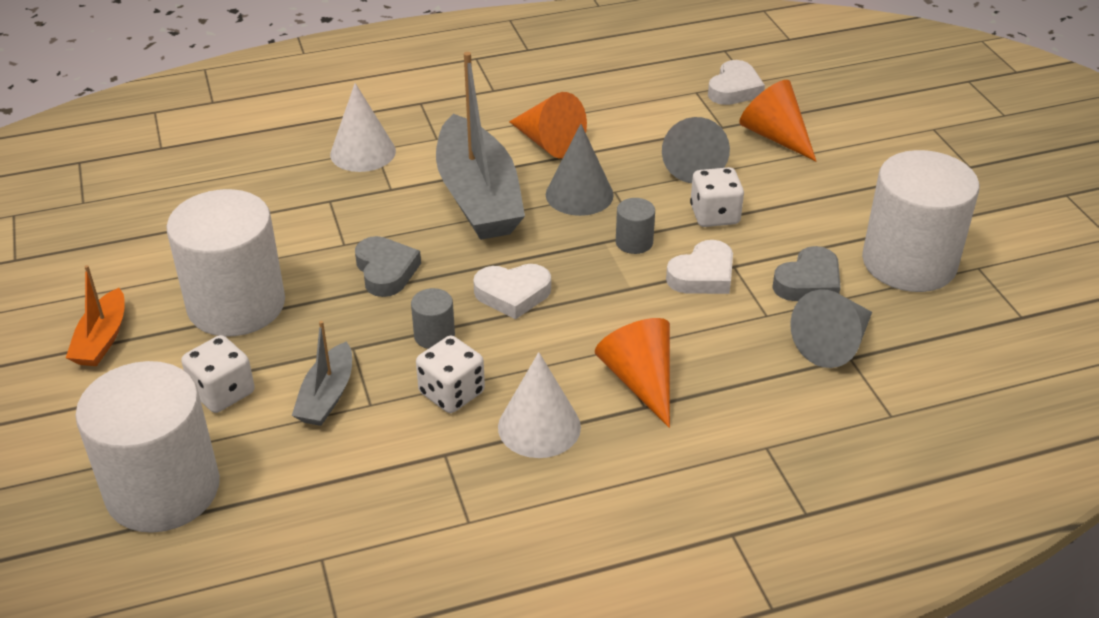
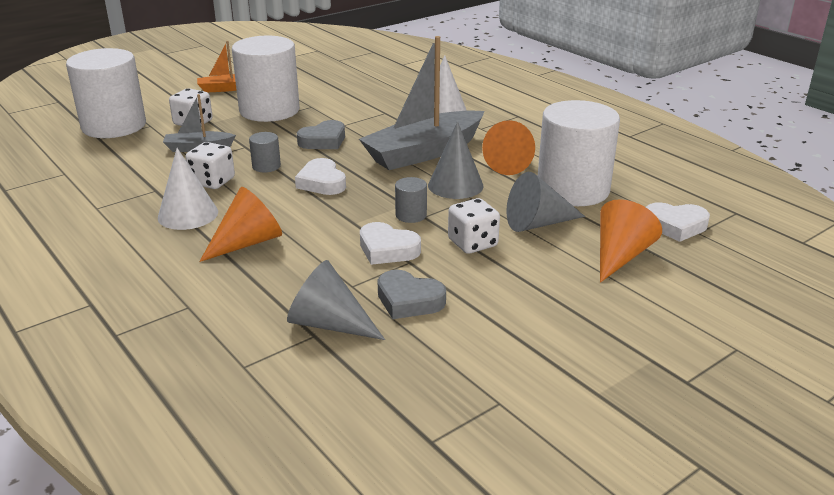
camera: 70 degrees right, 10 degrees down
(909, 263) = (475, 354): white cylinder -> white cylinder (572, 190)

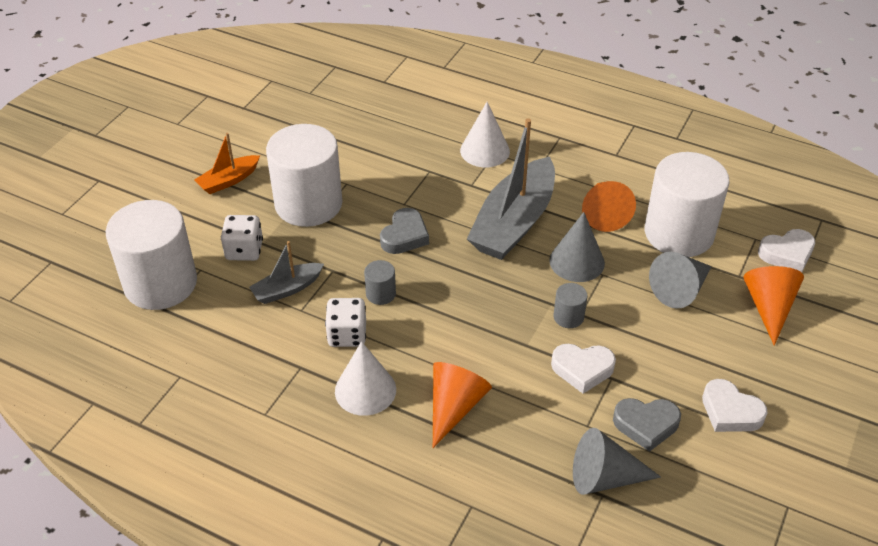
camera: 25 degrees left, 15 degrees up
(322, 182) = (453, 299): white heart -> white heart (730, 411)
(472, 243) = (646, 335): white dice -> none

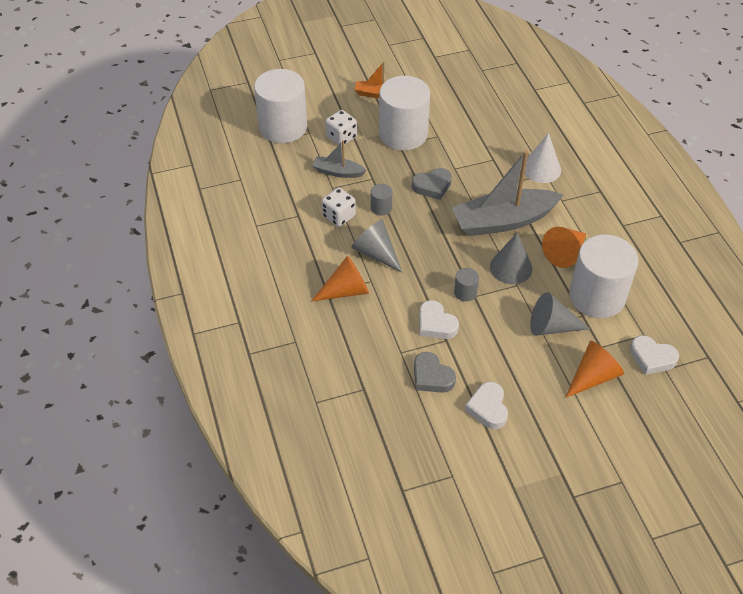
camera: 45 degrees right, 5 degrees up
(365, 390) = (314, 249): white cone -> none
(604, 477) = (375, 382): grey cone -> grey cone (376, 253)

